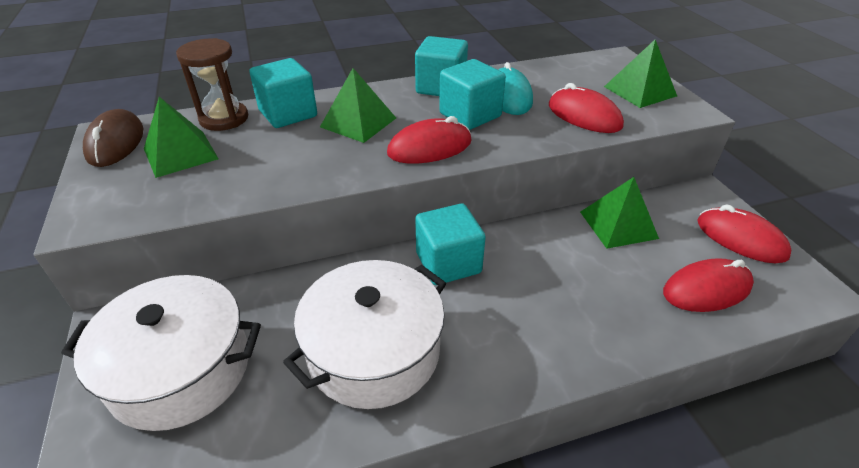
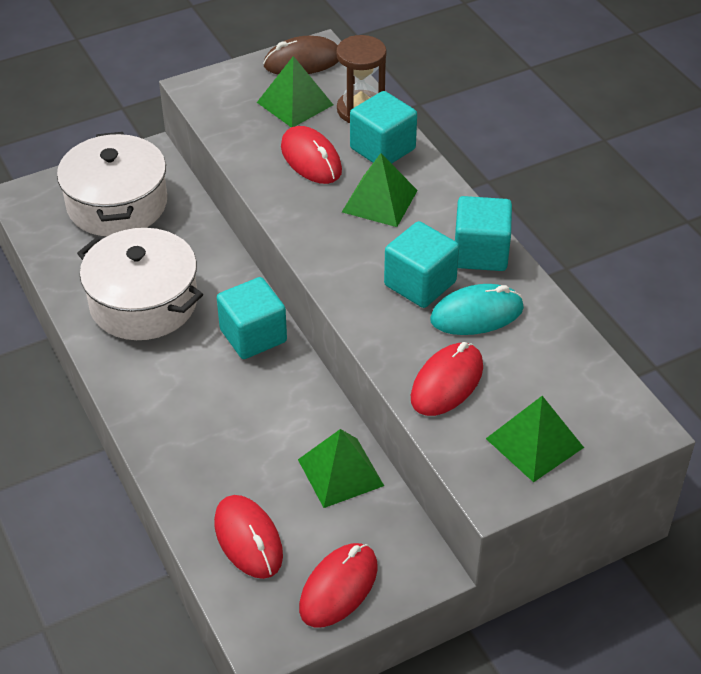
camera: 80 degrees right, 5 degrees up
(429, 148) = (343, 260): red mouse -> red mouse (311, 159)

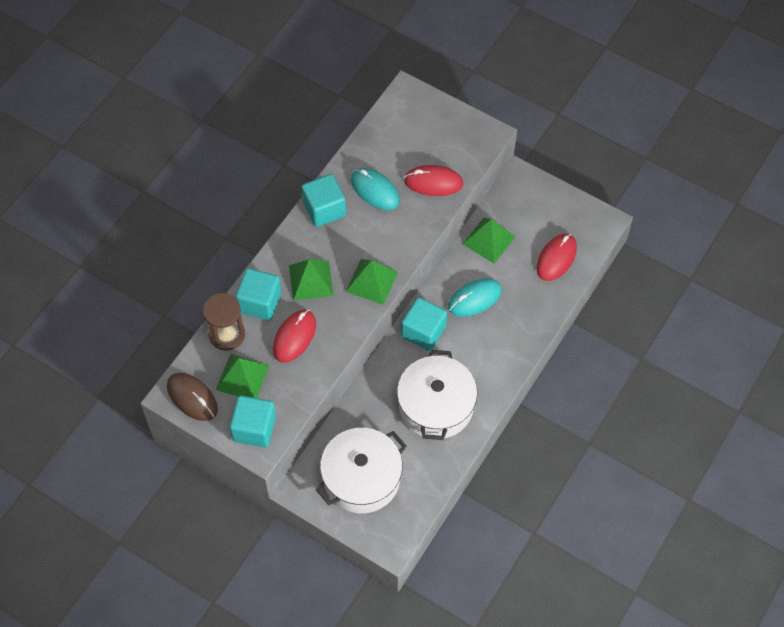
camera: 120 degrees left, 15 degrees up
(258, 410) = (474, 299): none -> turquoise mouse
(338, 587) = (555, 207): red mouse -> none
(420, 284) = (368, 227): turquoise cube -> turquoise cube (254, 429)
(534, 442) = (447, 130): green pyramid -> green pyramid (371, 281)

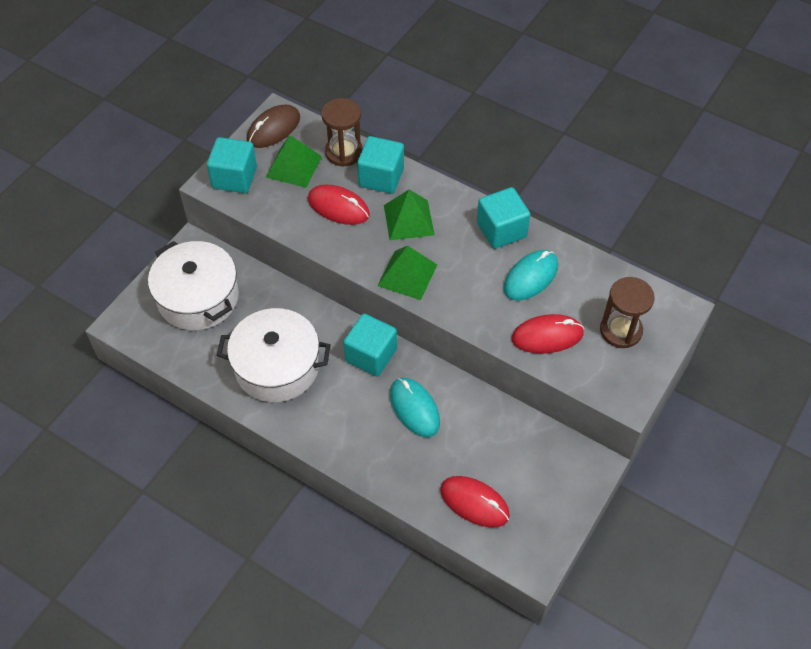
camera: 90 degrees right, 5 degrees down
(427, 133) = (620, 330): none -> brown hourglass
(433, 182) = (547, 336): red mouse -> red mouse turned 75 degrees clockwise
(489, 240) = (498, 426): green pyramid -> none

